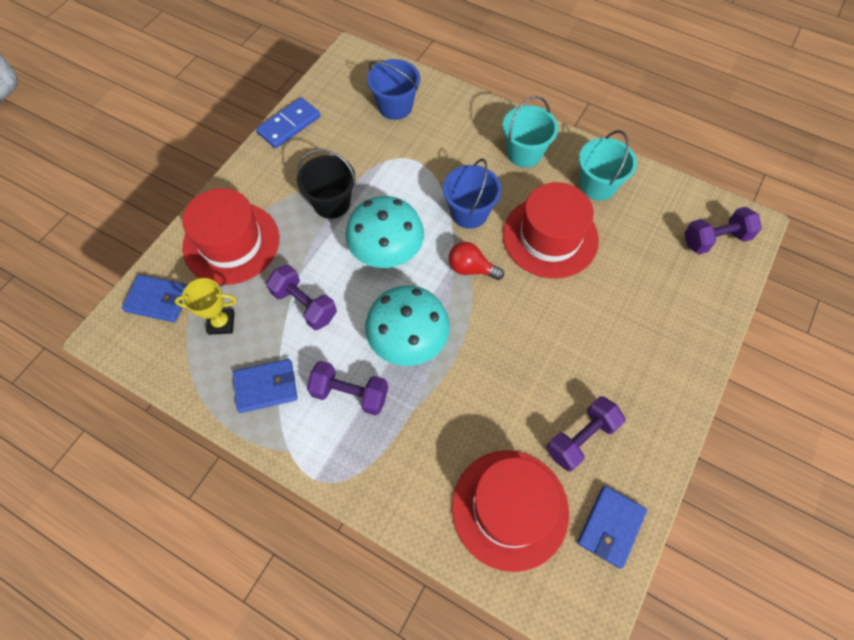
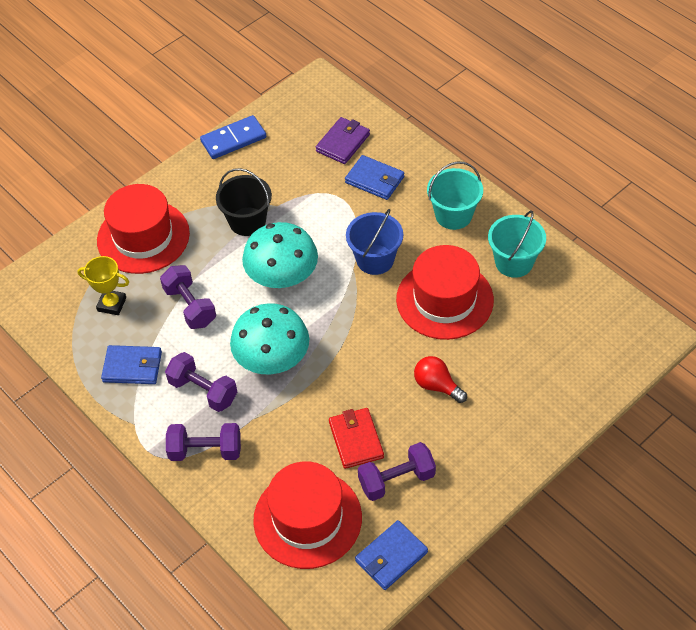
camera: 20 degrees right, 10 degrees down
(158, 300) = (63, 272): blue wallet -> blue wallet (374, 180)
(395, 106) = (343, 143): blue bucket -> purple wallet
(471, 268) = (356, 310): red light bulb -> red light bulb (437, 386)
(524, 405) = (356, 440): none -> red wallet
(715, 239) = (611, 340): purple dumbbell -> purple dumbbell (205, 450)

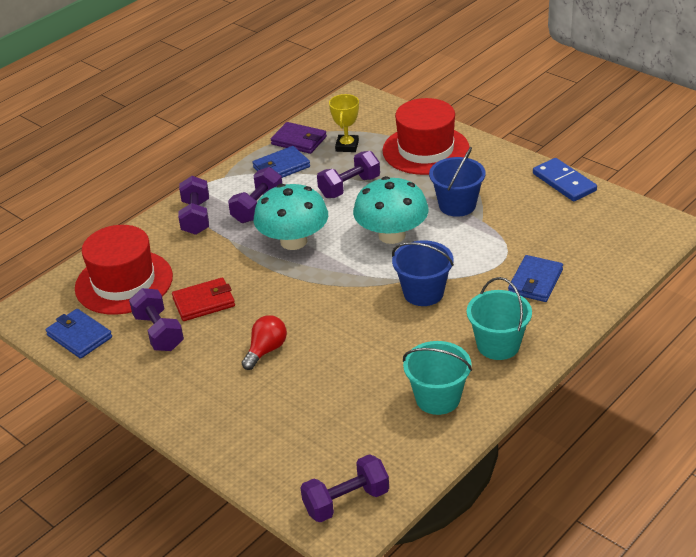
camera: 85 degrees right, 15 degrees down
(132, 367) = (281, 167): blue wallet -> blue wallet turned 60 degrees clockwise
(247, 221) = (457, 205): black bucket -> blue bucket
(343, 143) = (583, 253): purple wallet -> purple wallet (299, 140)
(444, 299) = (377, 347): red hat -> none
(626, 332) = (346, 501): none -> purple dumbbell

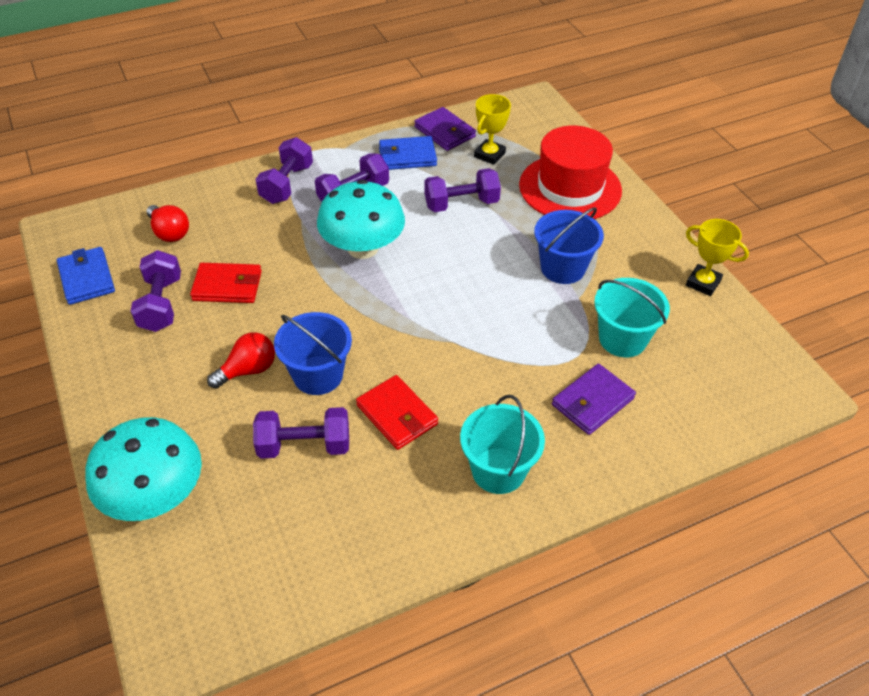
camera: 20 degrees right, 10 degrees up
(124, 282) = (170, 233): red hat -> red light bulb
(346, 501) = (199, 609): purple dumbbell -> purple dumbbell (304, 445)
(392, 235) = (469, 279): turquoise mushroom -> turquoise mushroom (155, 495)
(401, 338) = (397, 415): none -> red wallet
(423, 293) = (457, 365): blue bucket -> blue bucket (318, 375)
(438, 398) = (386, 513): turquoise bucket -> turquoise bucket (622, 339)
(535, 281) = (592, 402): blue wallet -> purple wallet
(564, 182) = (703, 283): blue domino -> yellow trophy

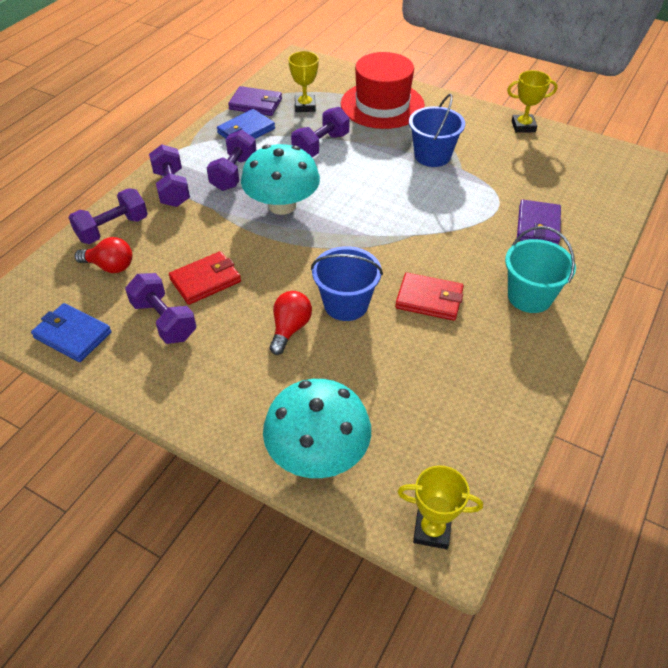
camera: 35 degrees left, 0 degrees up
(170, 626) = (432, 530): none -> yellow trophy
(304, 445) = (389, 354): purple dumbbell -> purple dumbbell (113, 229)
(622, 339) = (514, 180): turquoise bucket -> none

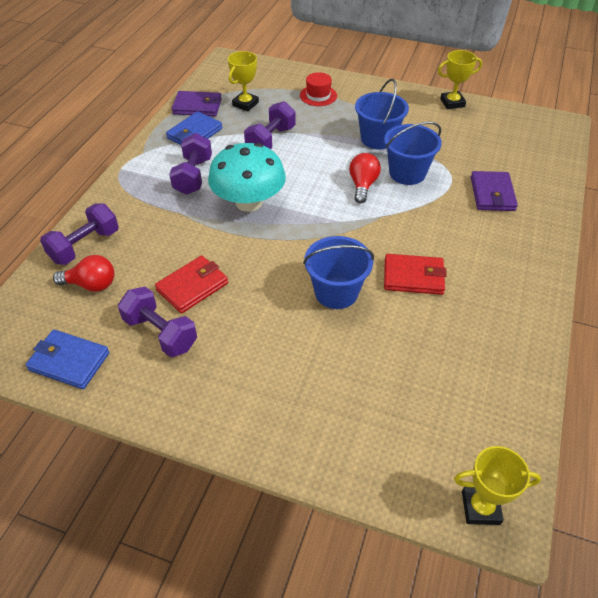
camera: 10 degrees left, 0 degrees up
(172, 188) = (135, 198): purple dumbbell -> none
(290, 329) = (288, 324): red light bulb -> red light bulb (363, 185)
(305, 106) = (245, 104): yellow trophy -> yellow trophy turned 45 degrees clockwise
(318, 453) = (349, 447): turquoise mushroom -> none
(382, 105) = (318, 95): red hat -> red hat, size x0.47
(453, 194) = (407, 173): none -> blue bucket
(529, 296) = (504, 262): turquoise bucket -> none

